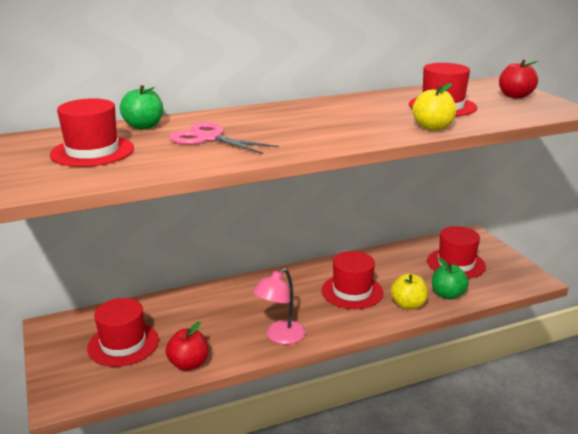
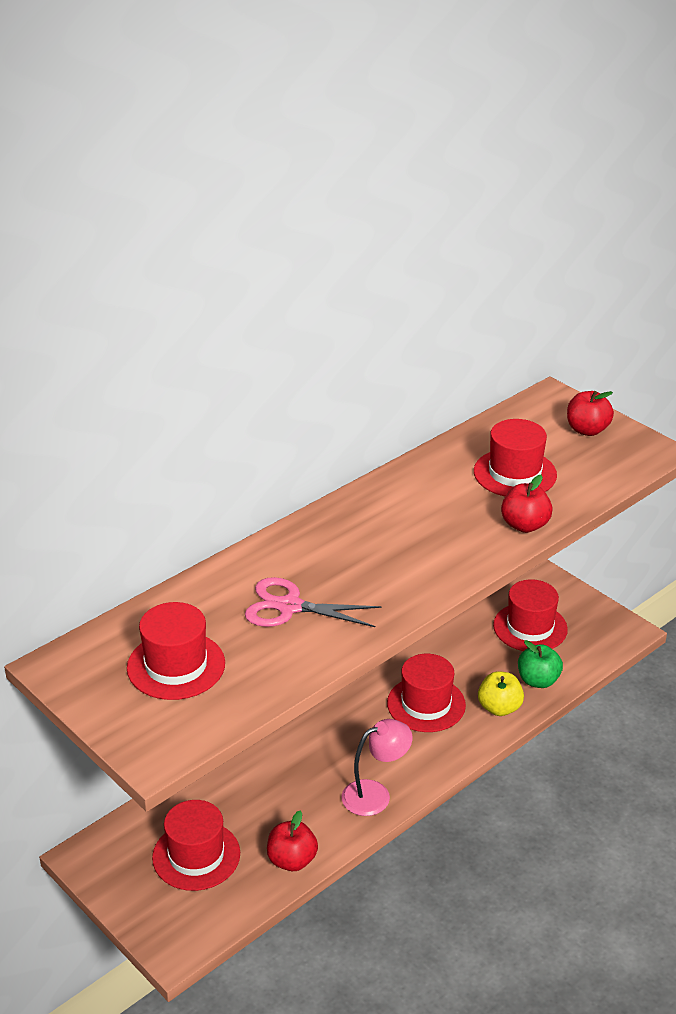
camera: 20 degrees left, 10 degrees up
(144, 126) = (192, 599): green apple -> none
(280, 337) = (375, 794): pink lamp -> pink lamp turned 135 degrees counterclockwise
(432, 127) = (524, 525): yellow apple -> red apple

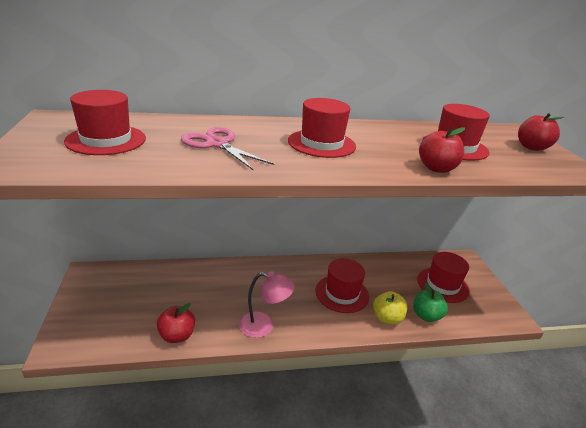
camera: 30 degrees right, 5 degrees down
(196, 855) = (134, 303): red hat -> red hat (321, 143)

